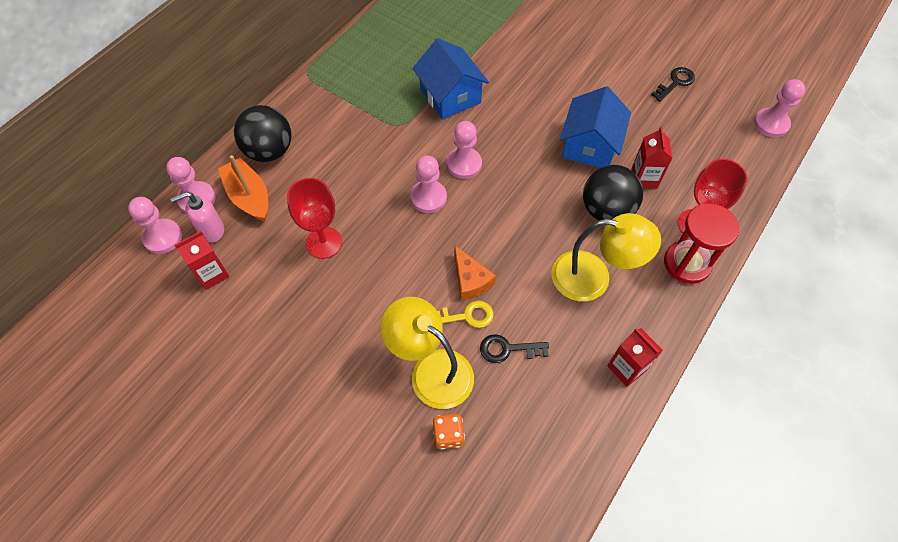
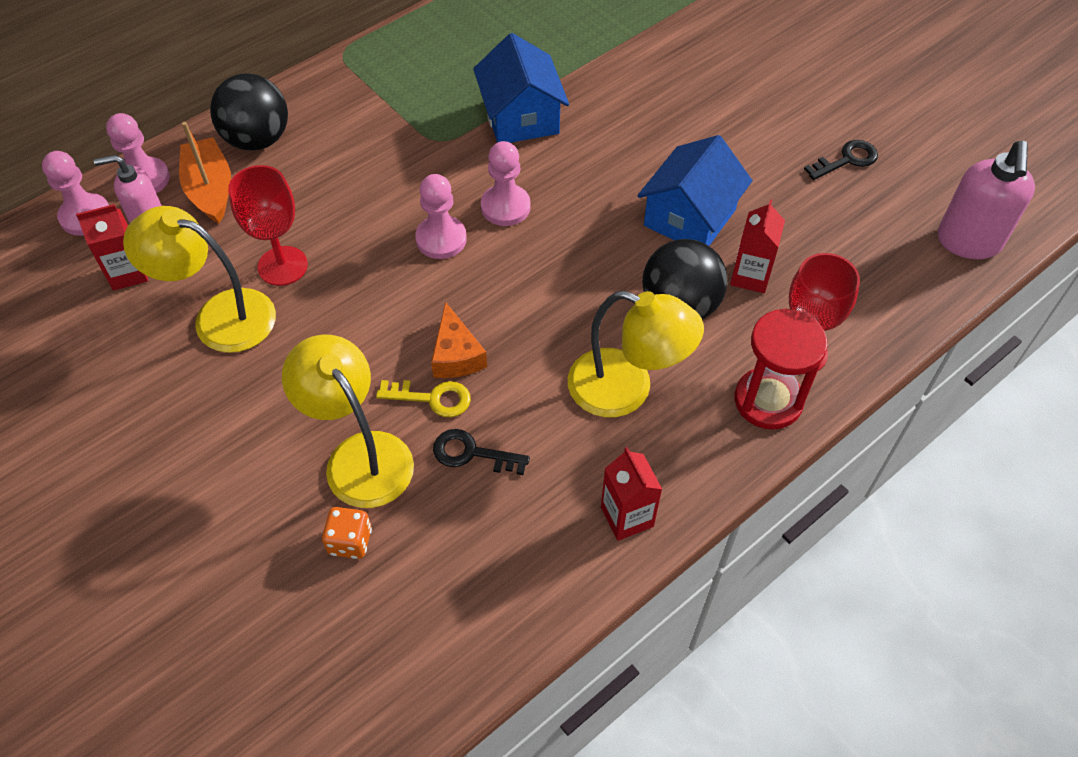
camera: 15 degrees right, 5 degrees down
(292, 291) = (219, 316): none -> yellow lamp
(771, 124) = (968, 242): pink pawn -> pink soap dispenser

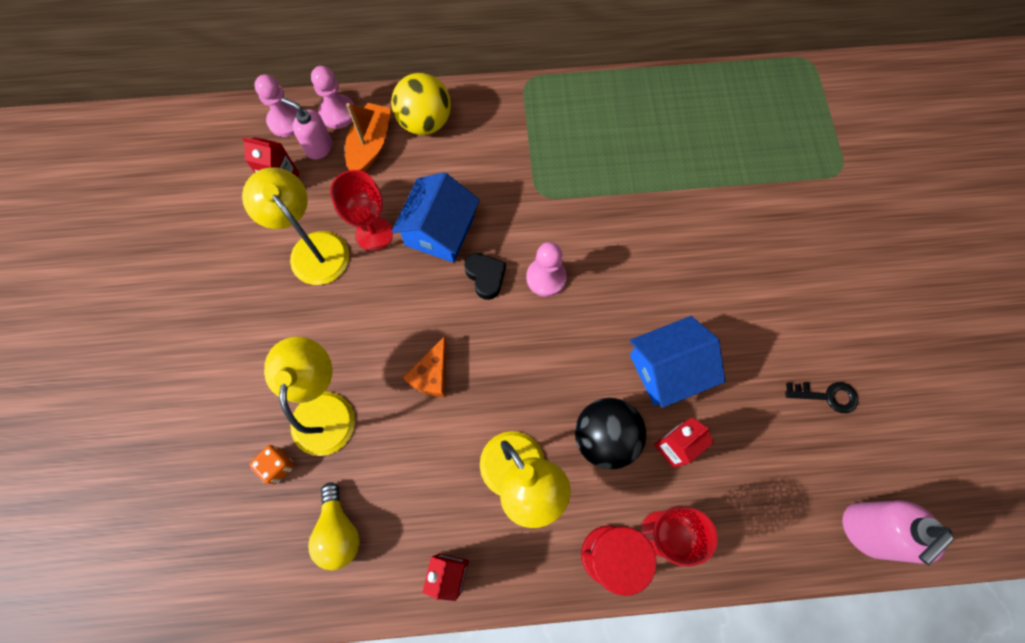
camera: 35 degrees right, 15 degrees up
(257, 139) = (425, 122): black ball -> yellow ball
(432, 398) = (394, 397): yellow key -> none
(441, 239) = (485, 277): pink pawn -> black heart
(472, 453) = (390, 455): black key -> none
(474, 558) = (338, 531): none -> yellow light bulb
(521, 117) = (610, 208): blue house -> blue house (440, 231)

